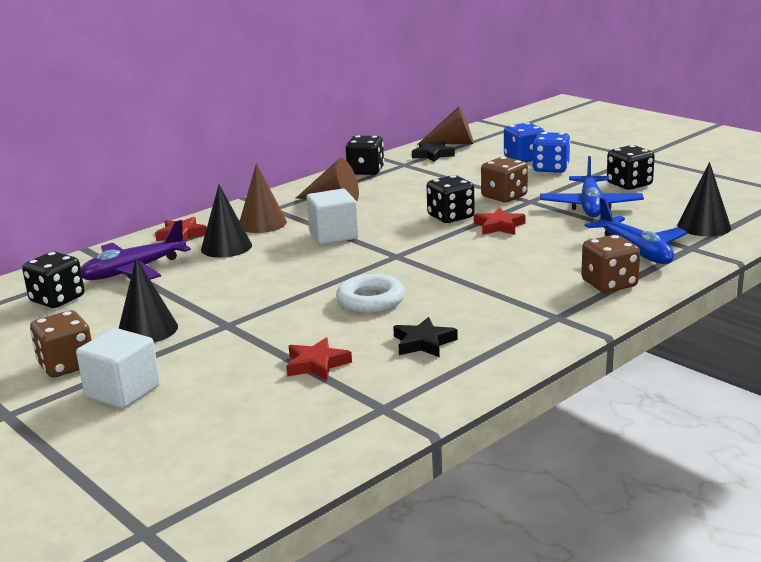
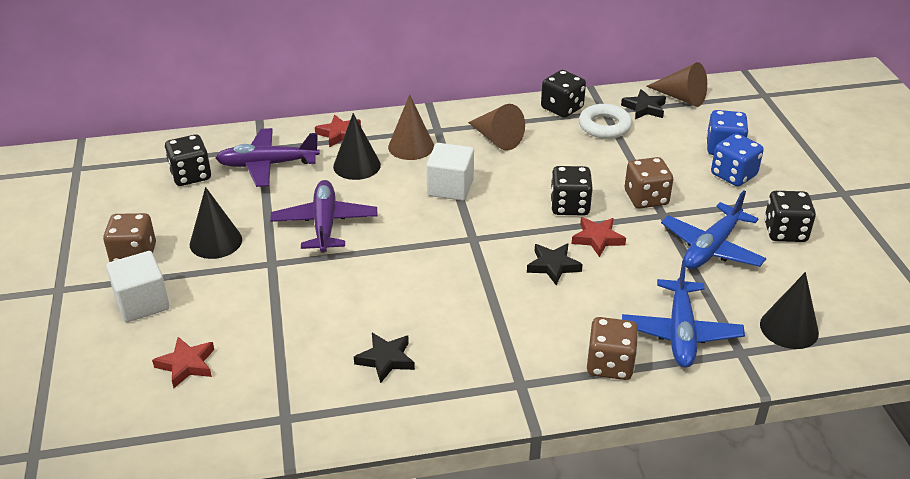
camera: 30 degrees right, 15 degrees up
(246, 287) = (325, 224): none -> purple plane
(316, 364) = (288, 343): red star -> red star (186, 365)
(370, 300) = (398, 286): white ring -> white ring (604, 126)
(486, 250) = (553, 266): none -> black star

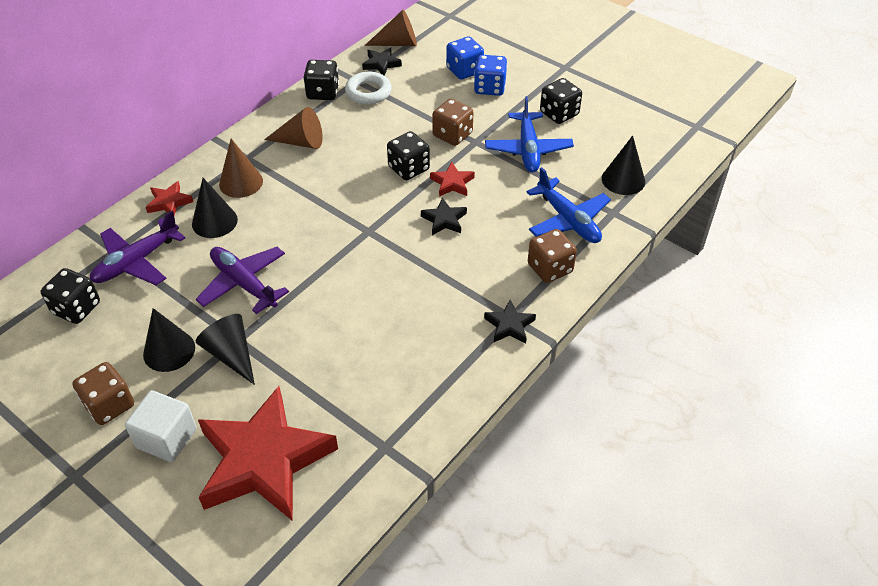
camera: 40 degrees left, 10 degrees up
(186, 365) = (264, 460): red star -> red star, size x2.44
(255, 271) = (231, 354): none -> black cone
(386, 360) = (406, 358): black star -> black star (509, 325)
(450, 187) = (308, 200): white cube -> none

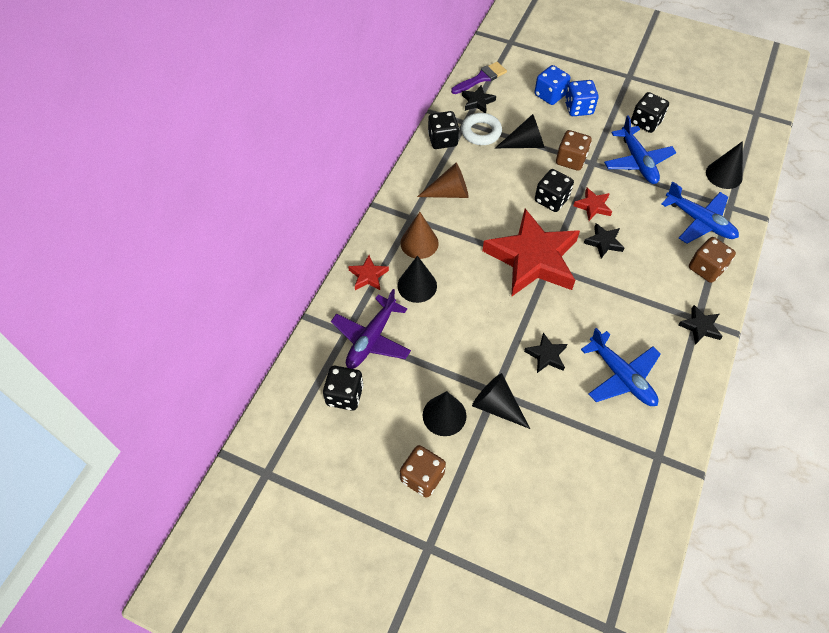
camera: 15 degrees left, 10 degrees up
(166, 438) = (485, 494): white cube -> none
(244, 284) = (473, 339): purple plane -> none
(264, 460) = (572, 493): red star -> red star (532, 258)
(315, 317) = (546, 355): none -> black star
(388, 356) = (621, 376): none -> blue plane
(398, 43) = (481, 78): brown cone -> purple brush
(410, 111) = (525, 144): none -> black cone

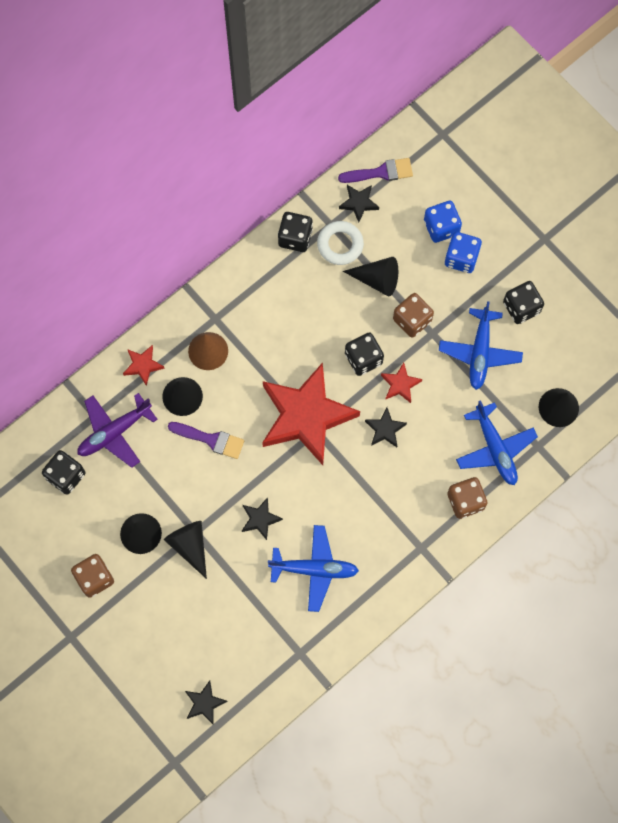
camera: 25 degrees right, 15 degrees up
(449, 193) = (267, 306): brown cone -> none
(462, 309) = (210, 439): none -> purple brush
(621, 376) = (314, 569): blue plane -> blue plane turned 75 degrees counterclockwise
(700, 327) = (418, 556): black star -> black star (204, 703)

